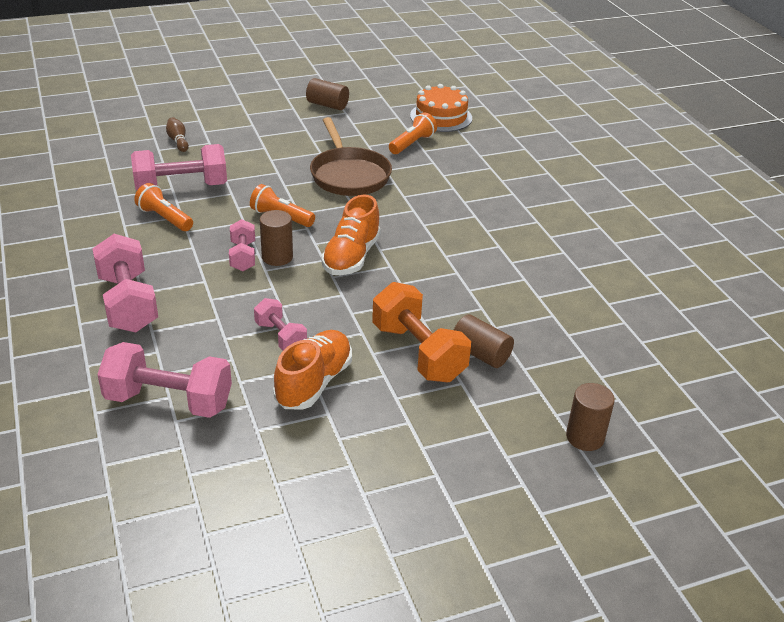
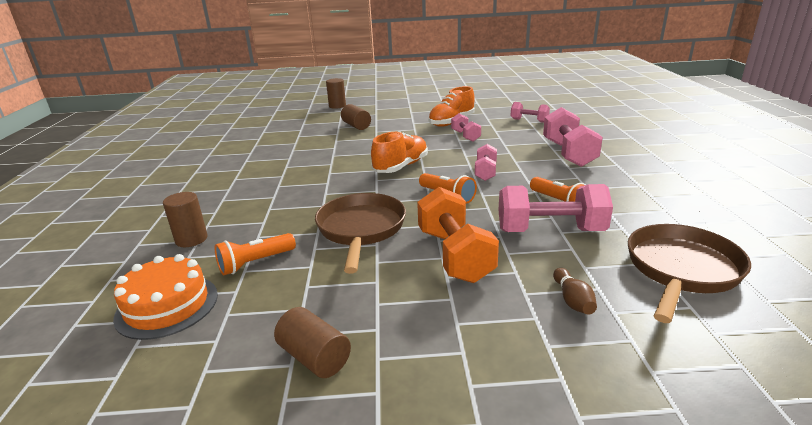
camera: 160 degrees left, 10 degrees down
(91, 165) = (681, 270): none -> brown pan
(169, 401) = (529, 120): pink dumbbell -> pink dumbbell, size x0.57
(277, 257) = (458, 170): brown cylinder -> brown cylinder (191, 239)
(418, 352) = (389, 128): orange dumbbell -> orange dumbbell (454, 255)

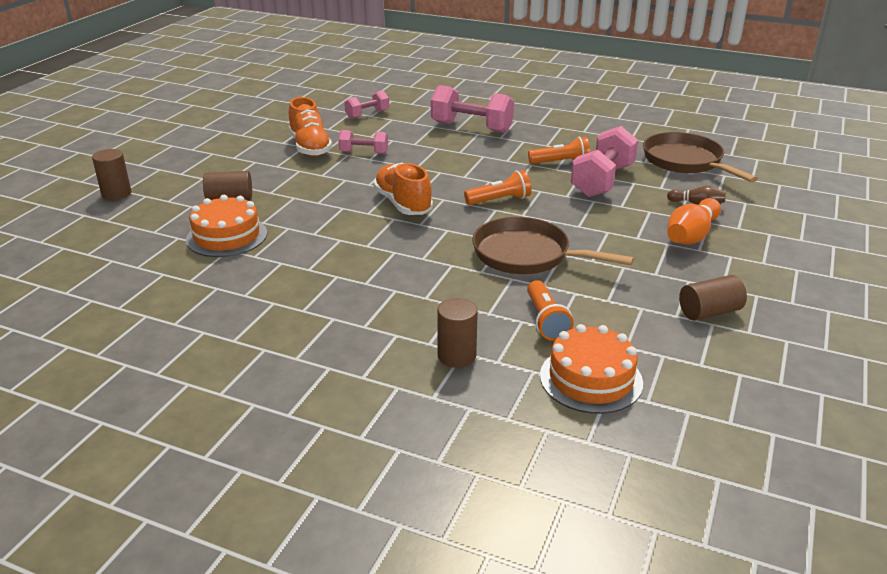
camera: 65 degrees left, 5 degrees up
(310, 138) = (227, 236): none -> orange cake
(454, 255) = (609, 226): orange dumbbell -> none
(485, 172) = (468, 170): pink dumbbell -> none
(485, 311) = (691, 235): none -> orange bowling pin

